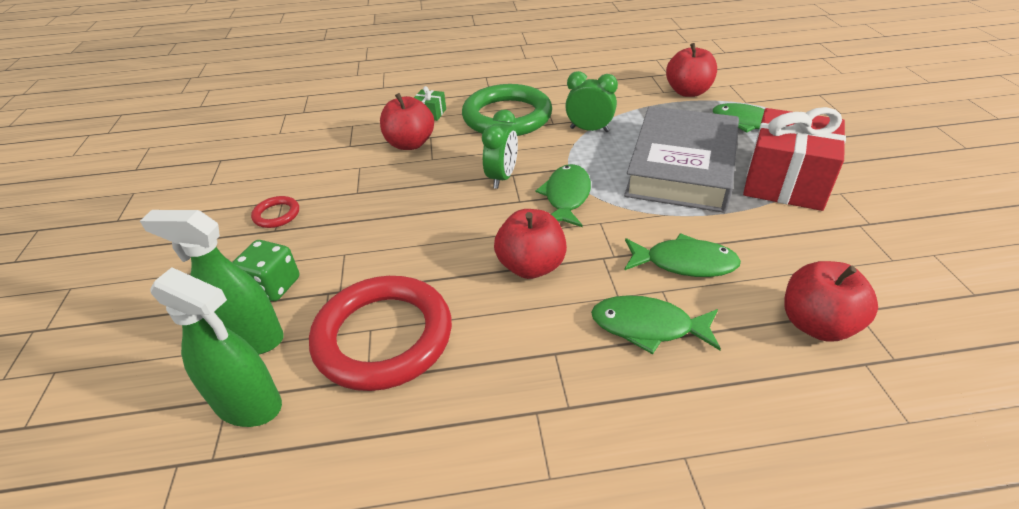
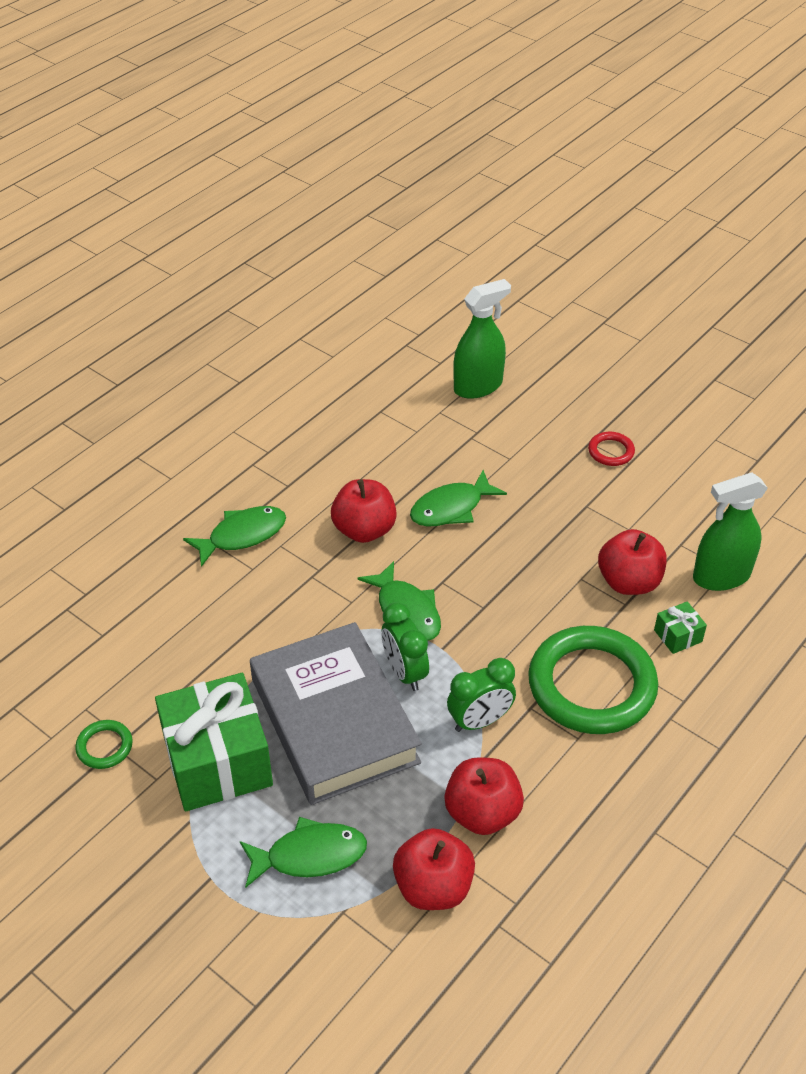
camera: 135 degrees right, 5 degrees up
(248, 404) = (425, 367): green spray bottle -> green spray bottle (721, 576)
(273, 286) = (518, 414): green dice -> none
(383, 337) = (402, 432): red ring -> none
(502, 178) = (487, 597): green clock -> green clock (404, 672)
(684, 263) = (252, 602): green fish -> green fish (451, 508)
(785, 182) = (218, 761): red gift -> green gift
(817, 324) = (127, 605): red apple -> red apple (482, 813)
(880, 227) = (104, 747): none -> green ring

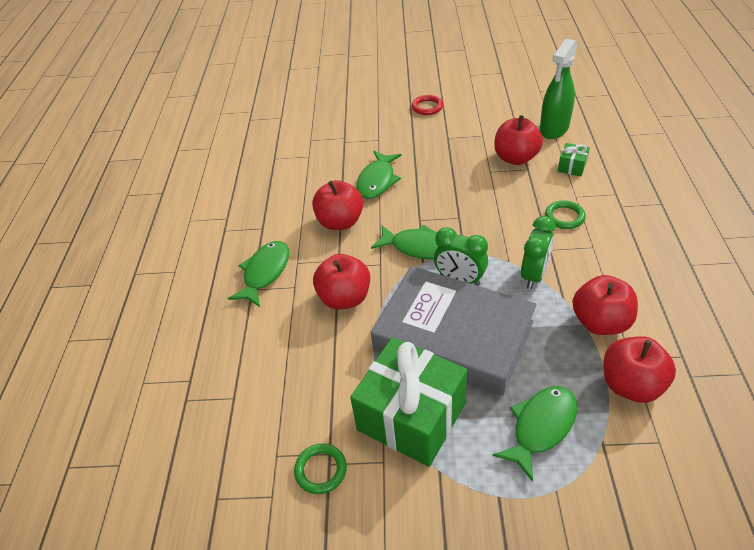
camera: 35 degrees left, 0 degrees up
(282, 612) = (344, 298): none -> red apple
(478, 386) = (317, 117): green spray bottle -> none
(591, 685) = (564, 217): green ring -> green ring, size x0.42

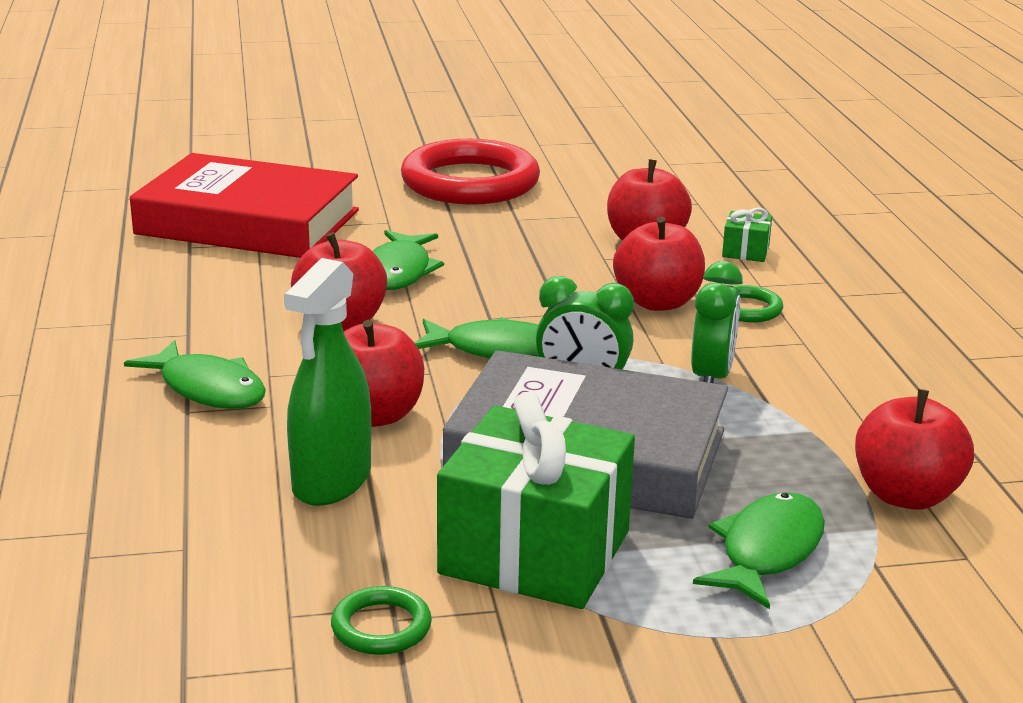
camera: 15 degrees left, 20 degrees down
(265, 272) = (208, 389): green fish -> green fish turned 120 degrees clockwise
(306, 139) = (248, 222): none -> red book
(427, 107) = (470, 182): red ring -> red ring, size x2.37
(554, 129) = (704, 207): green spray bottle -> green spray bottle (331, 482)
(600, 322) = (837, 427): red apple -> red apple (657, 302)

